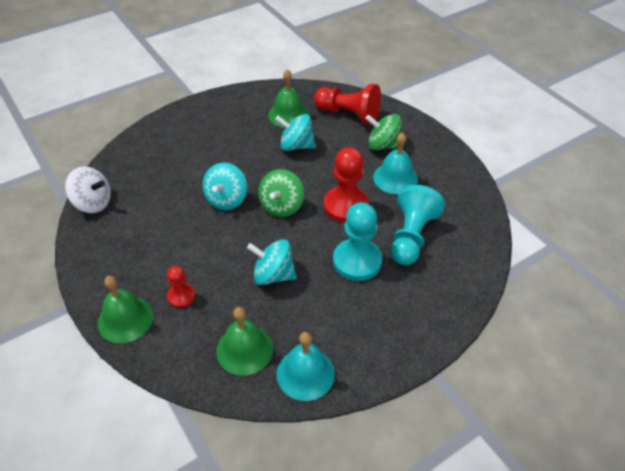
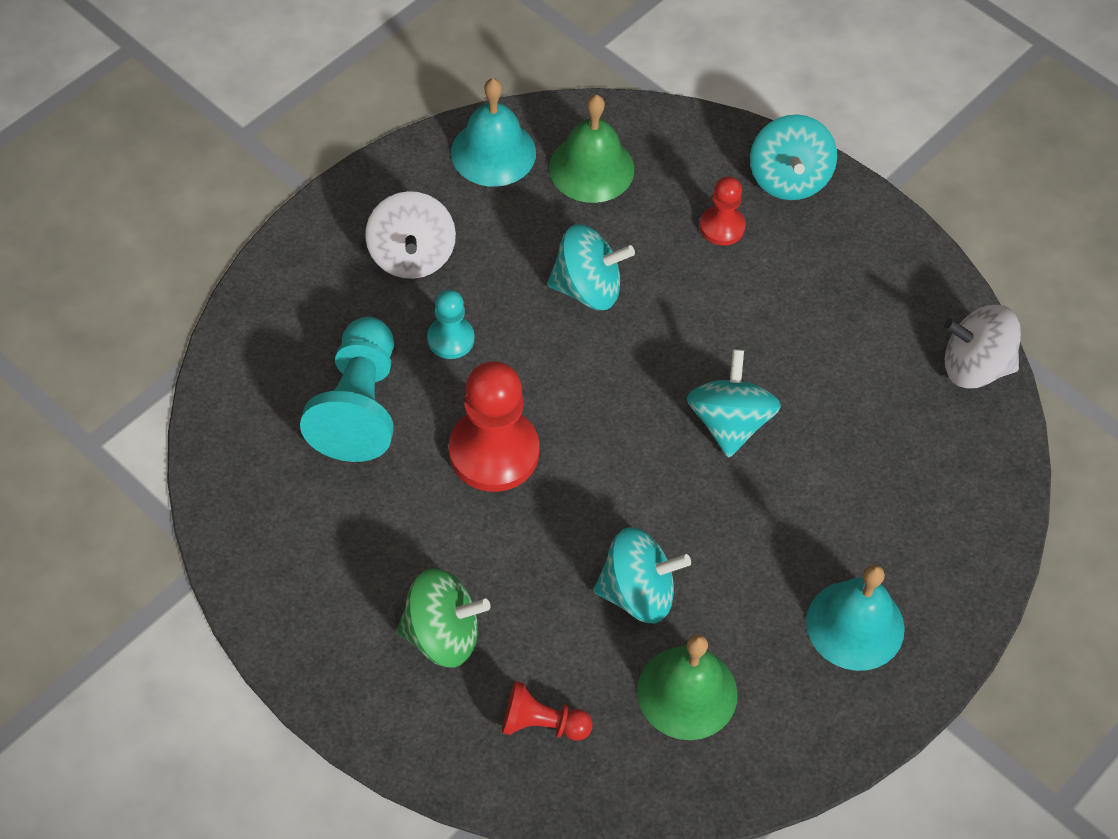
camera: 165 degrees right, 10 degrees up
(125, 319) = (788, 178): green bell -> turquoise spinning top
(281, 206) = (618, 427): green spinning top -> none
(348, 114) = (542, 724): red pawn -> red pawn, size x0.54
(357, 261) = (450, 339): turquoise pawn -> turquoise pawn, size x0.54
(371, 312) = (412, 256): none -> white spinning top
(395, 178) = (404, 543): turquoise bell -> turquoise bell (855, 625)

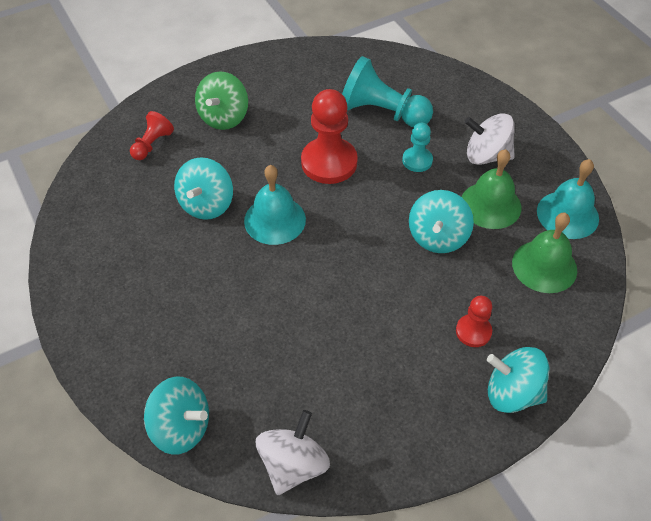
camera: 110 degrees right, 5 degrees down
(687, 692) = (134, 210): green bell -> green bell (490, 205)
(729, 422) = (304, 285): turquoise spinning top -> turquoise spinning top (181, 427)
(855, 625) = (129, 307): turquoise bell -> turquoise bell (275, 220)

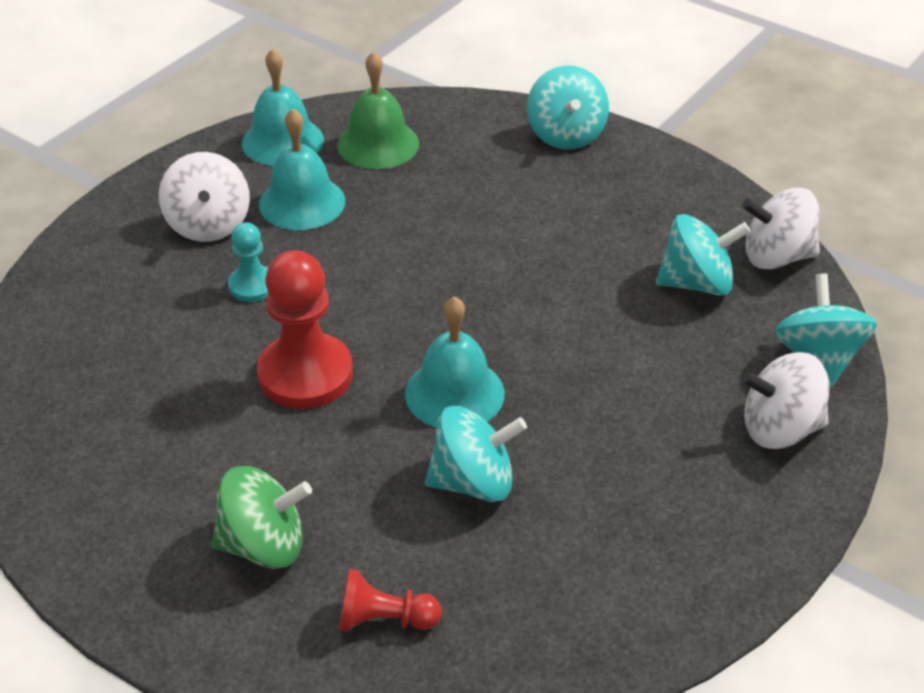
camera: 115 degrees left, 10 degrees down
(142, 367) = (780, 429): none -> white spinning top
(382, 112) = (161, 350): turquoise pawn -> none
(437, 237) = (386, 233): turquoise spinning top -> turquoise spinning top (697, 283)
(473, 331) = (509, 175): red pawn -> none
(490, 205) = (302, 202): green bell -> turquoise bell

